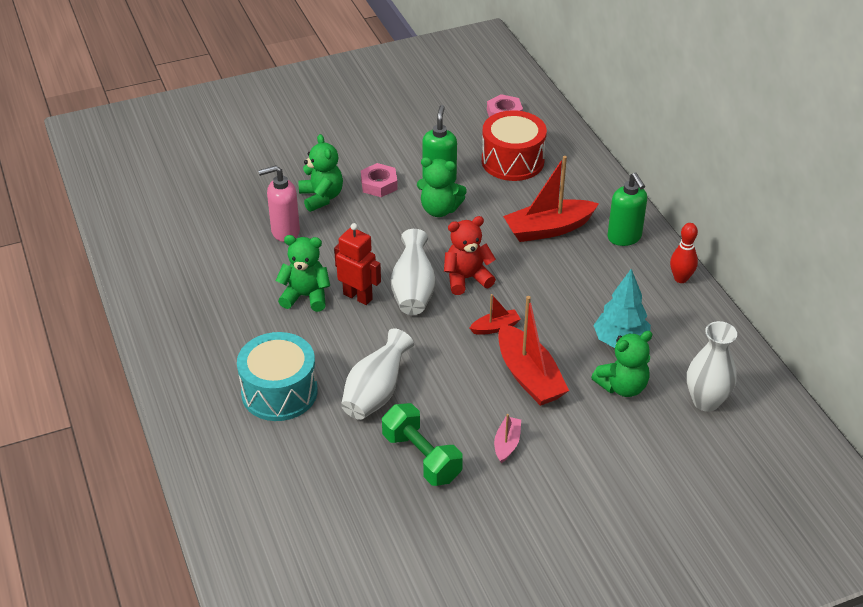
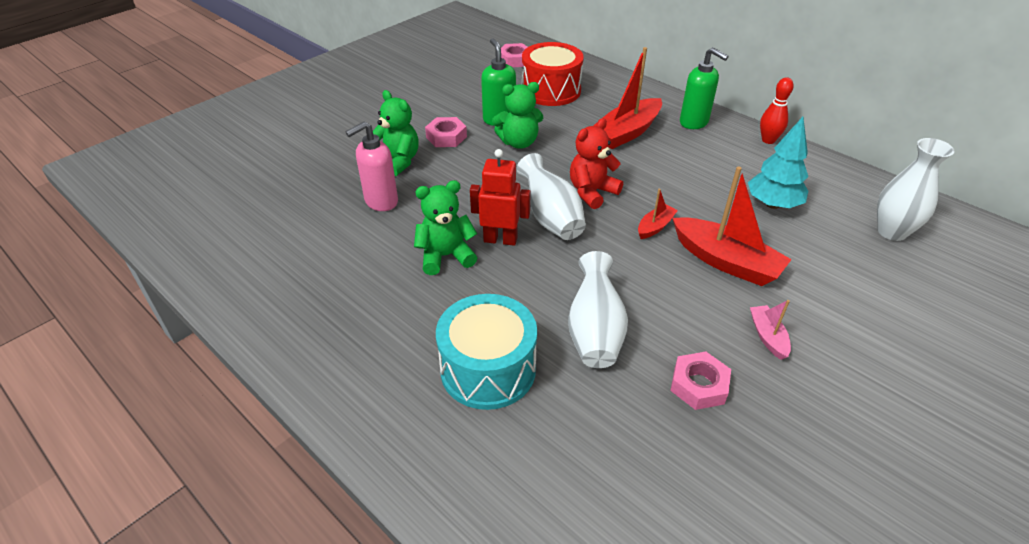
camera: 25 degrees left, 0 degrees up
(421, 457) = (699, 385): green dumbbell -> pink nut
(622, 386) = (813, 243): green teddy bear -> none

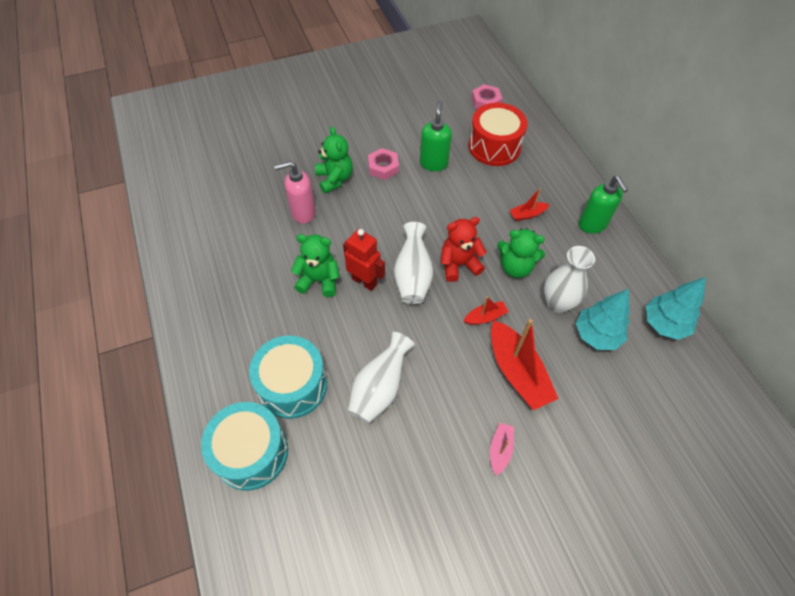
camera: 25 degrees right, 15 degrees up
(485, 463) = (251, 452): none -> turquoise drum
(519, 142) = (434, 193): green teddy bear -> green teddy bear (515, 267)
(627, 132) = (527, 214): red boat -> red boat, size x0.50
(699, 385) = (421, 464): pink nut -> none
(768, 140) = (644, 268): red bowling pin -> none
(823, 176) = (664, 324): none -> turquoise tree
(891, 232) = (678, 404): white vase -> white vase (557, 303)

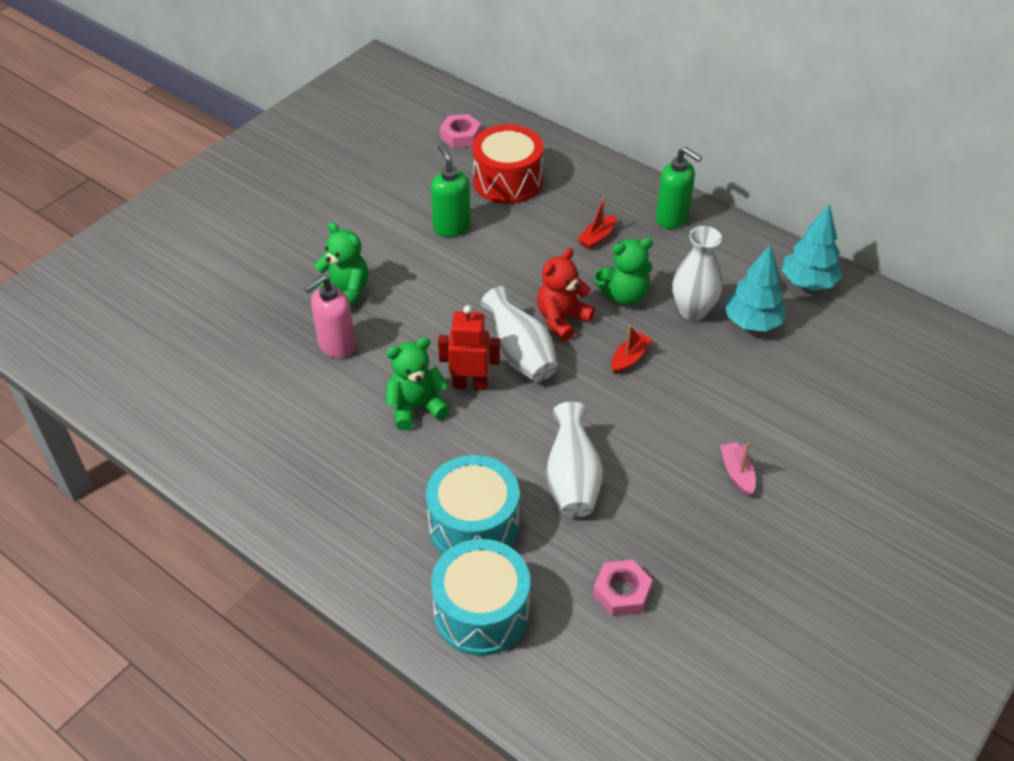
camera: 30 degrees left, 10 degrees down
(383, 167) = (394, 255): pink nut -> pink nut (622, 592)
(517, 372) = (700, 394): red boat -> none

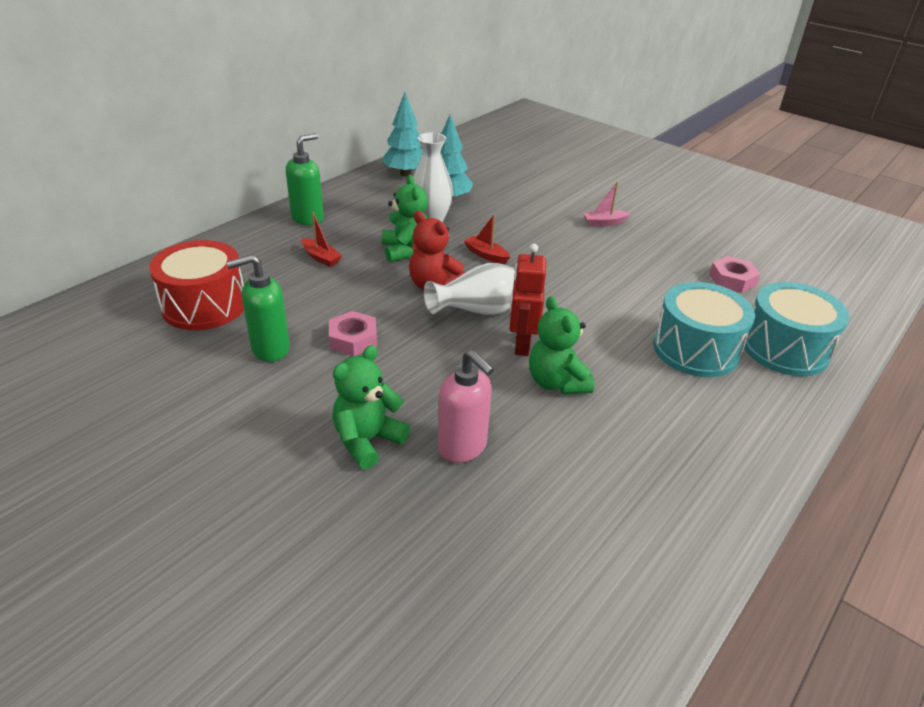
camera: 90 degrees left, 10 degrees down
(460, 136) = (93, 336): pink nut -> pink nut (353, 339)
(572, 480) = (629, 294): white vase -> none

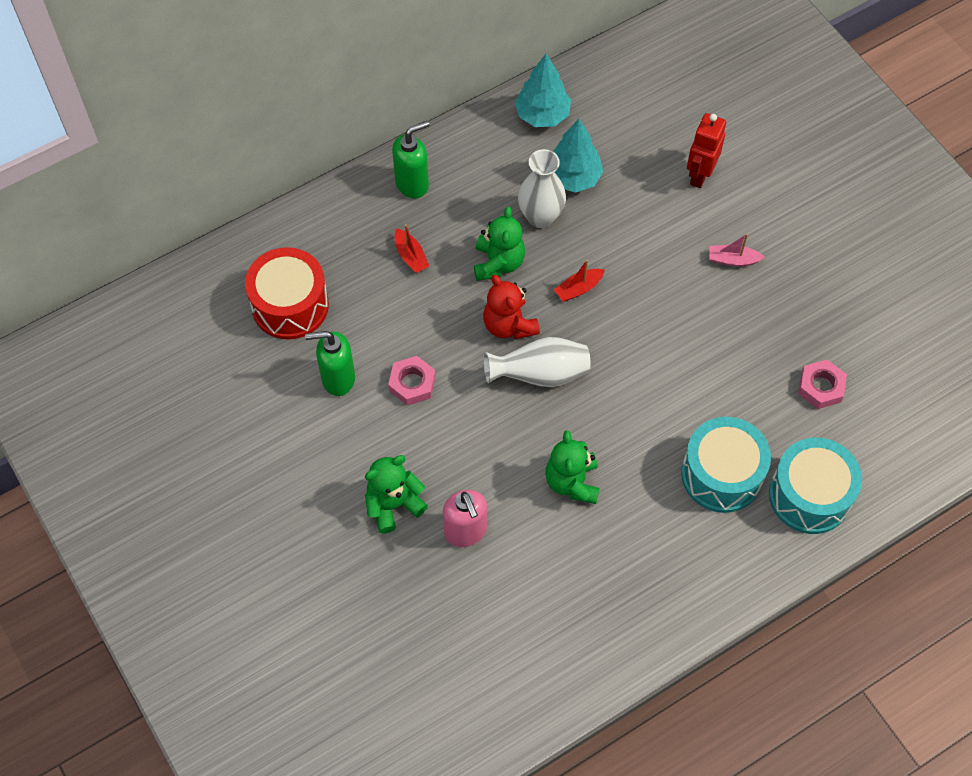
camera: 20 degrees right, 25 degrees up
(486, 255) = (578, 288): red boat -> red boat turned 90 degrees counterclockwise
(521, 345) = (560, 428): red robot -> red robot (699, 175)

